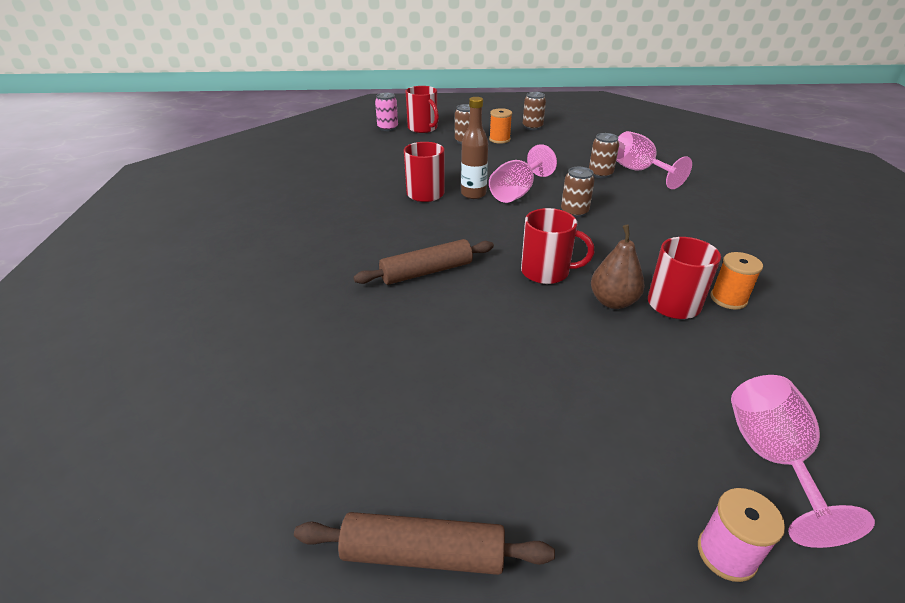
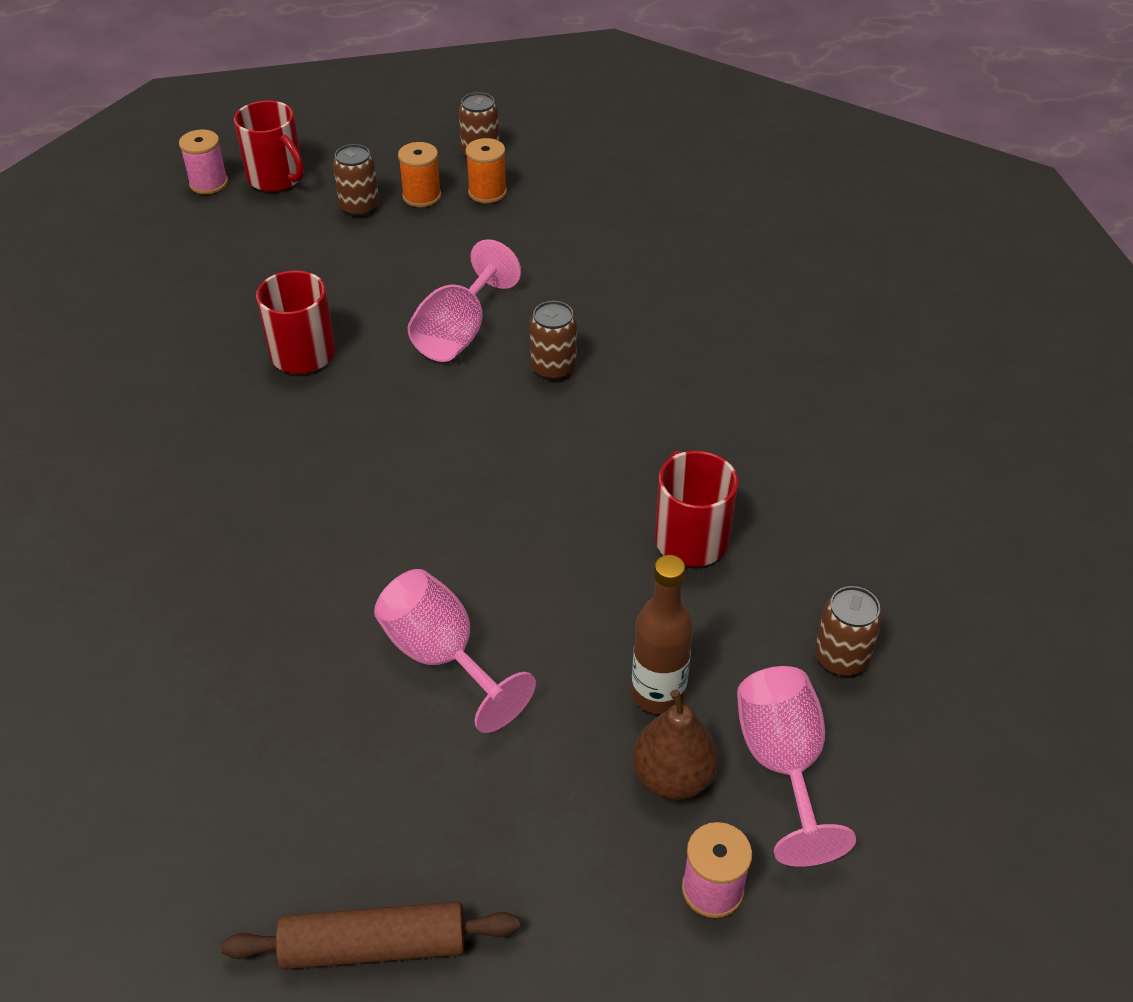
camera: 10 degrees left, 10 degrees up
(387, 128) = (209, 183): pink can -> pink spool
(427, 272) = (327, 526): brown rolling pin -> none
(473, 194) = (385, 345): brown bottle -> brown bottle (658, 694)
(546, 272) = (510, 503): red mug -> none
(600, 174) = (599, 270): brown can -> brown can (841, 658)
(613, 301) = (606, 547): brown pear -> brown pear (673, 777)
(639, 171) = (663, 256): pink goblet -> pink goblet (442, 656)
(728, 299) = (769, 520): orange spool -> orange spool (487, 192)

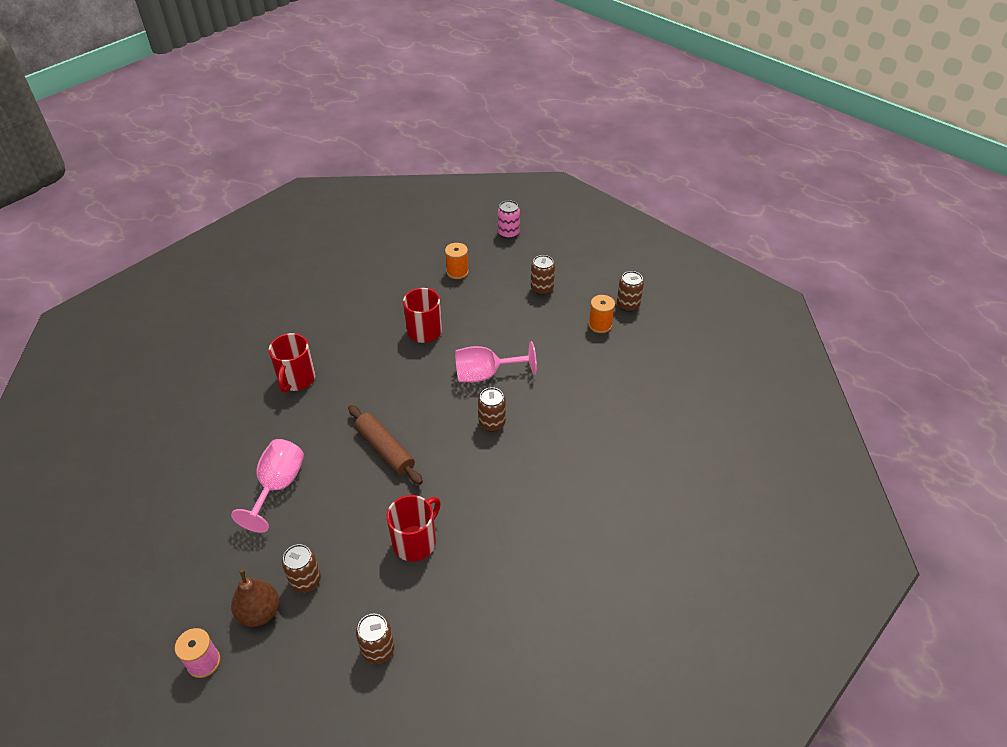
camera: 55 degrees right, 0 degrees up
(209, 183) = (508, 233): pink spool -> pink can
(277, 178) = (534, 250): red mug -> red mug (296, 379)
(374, 945) = (117, 550): brown rolling pin -> brown rolling pin (385, 449)
(422, 196) = (572, 304): orange spool -> orange spool (457, 272)
(658, 694) = (305, 580): brown bottle -> brown can
(782, 764) = (293, 656): pink goblet -> none

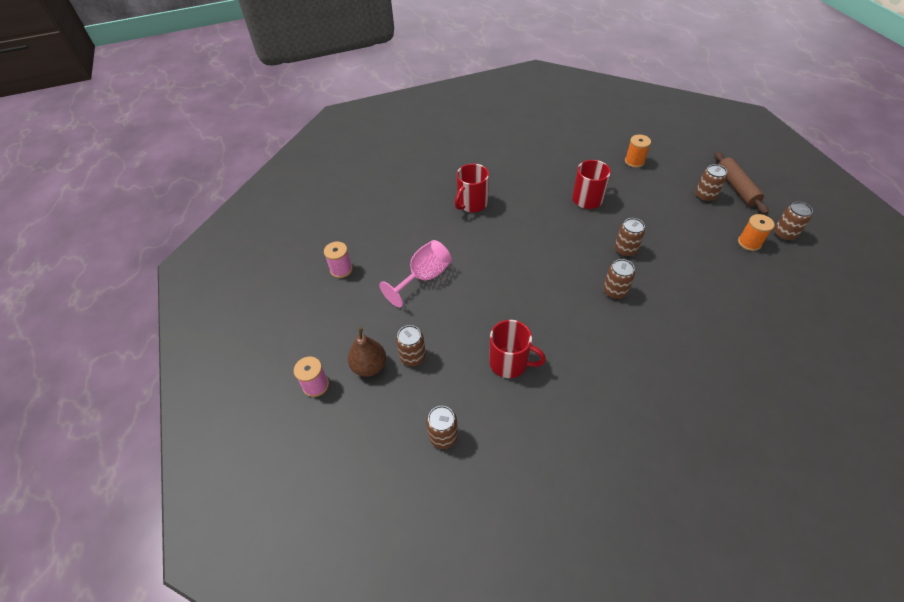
camera: 30 degrees right, 5 degrees up
(169, 516) = (341, 269): none -> pink spool
(385, 449) = (516, 280): brown rolling pin -> brown rolling pin (736, 187)
(415, 542) = (510, 363): red mug -> red mug turned 45 degrees clockwise
(485, 374) = (625, 250): pink goblet -> brown can
(508, 233) = (692, 143): pink can -> none

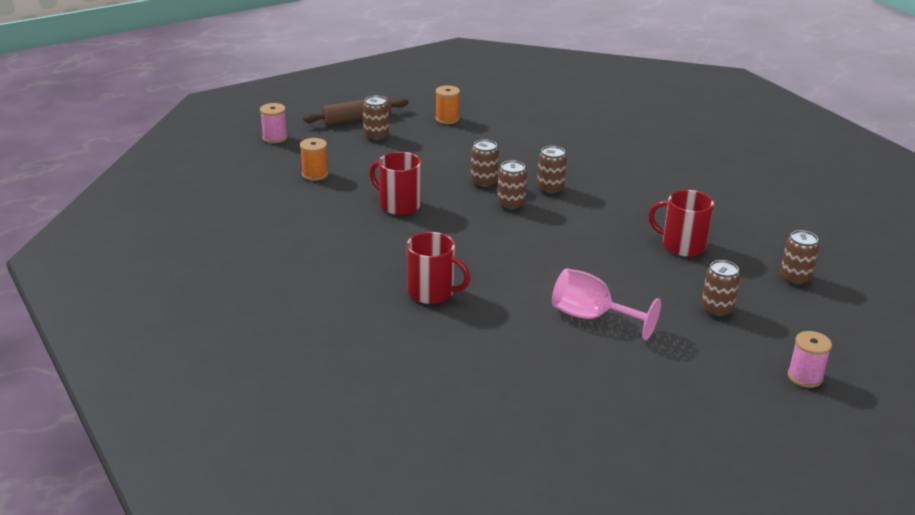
camera: 105 degrees left, 20 degrees down
(341, 269) = (613, 395): pink spool -> pink spool (275, 138)
(369, 366) = (750, 339): brown pear -> none
(510, 363) = (682, 245): red mug -> red mug turned 75 degrees counterclockwise
(784, 234) = (428, 102): brown can -> brown can (511, 204)

